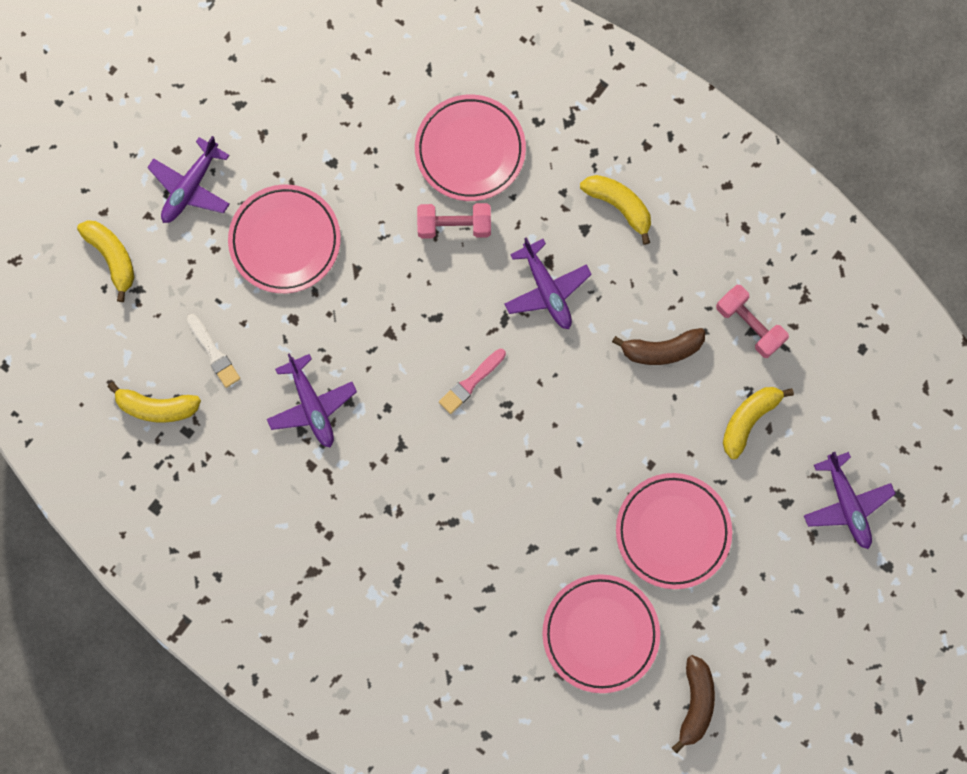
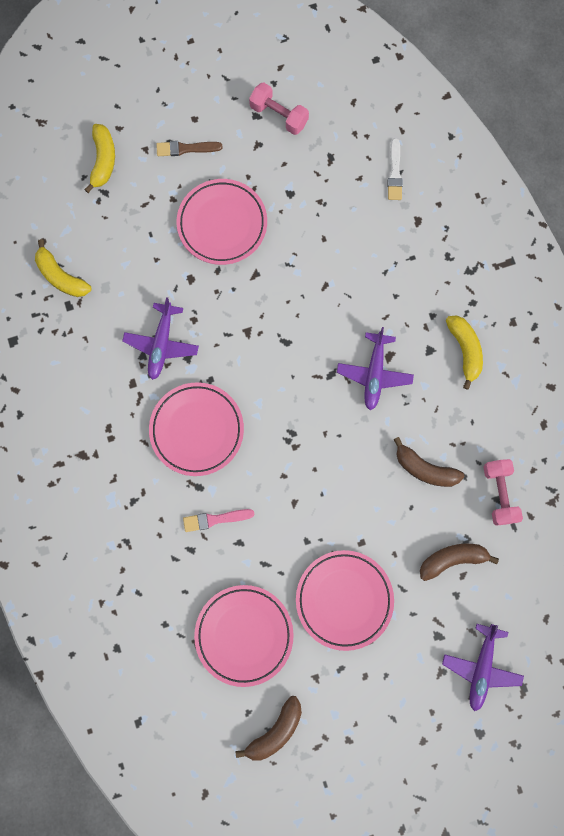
camera: 35 degrees right, 0 degrees up
(191, 187) = (186, 149): purple plane -> brown brush
(214, 353) = (123, 266): white brush -> white brush (394, 173)
(454, 225) = (342, 288): pink dumbbell -> pink dumbbell (279, 115)
(470, 150) = (388, 245): pink plate -> pink plate (197, 430)
(471, 382) = (278, 401): pink brush -> pink brush (215, 519)
(749, 419) = (452, 559): yellow banana -> brown banana

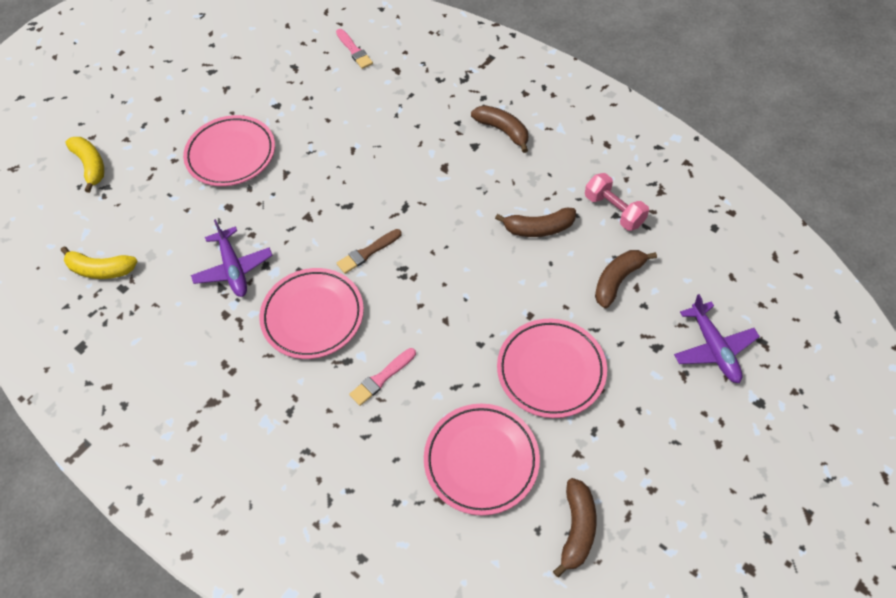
camera: 30 degrees left, 20 degrees down
(186, 149) = (163, 121): brown brush -> brown brush (367, 252)
(279, 115) = (231, 62): pink dumbbell -> none
(374, 374) = (441, 186): purple plane -> none
(394, 173) = (354, 50): white brush -> pink brush
(465, 350) = (503, 131): yellow banana -> brown banana

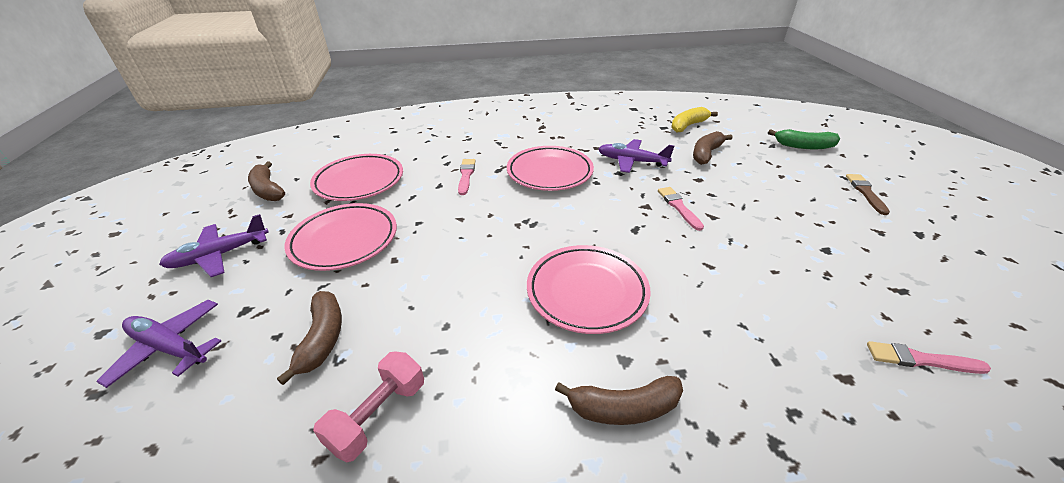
camera: 130 degrees right, 20 degrees down
(91, 166) = (803, 146): yellow banana -> green banana
(231, 154) = (765, 200): pink plate -> pink plate (587, 292)
(290, 197) = (678, 207): none -> pink brush
(367, 252) = (571, 216): brown brush -> brown brush (865, 192)
(538, 228) = (454, 328): brown banana -> brown banana (706, 154)
(614, 210) = (378, 415): pink dumbbell -> pink dumbbell turned 60 degrees counterclockwise
(658, 436) = (219, 255): none -> purple plane

